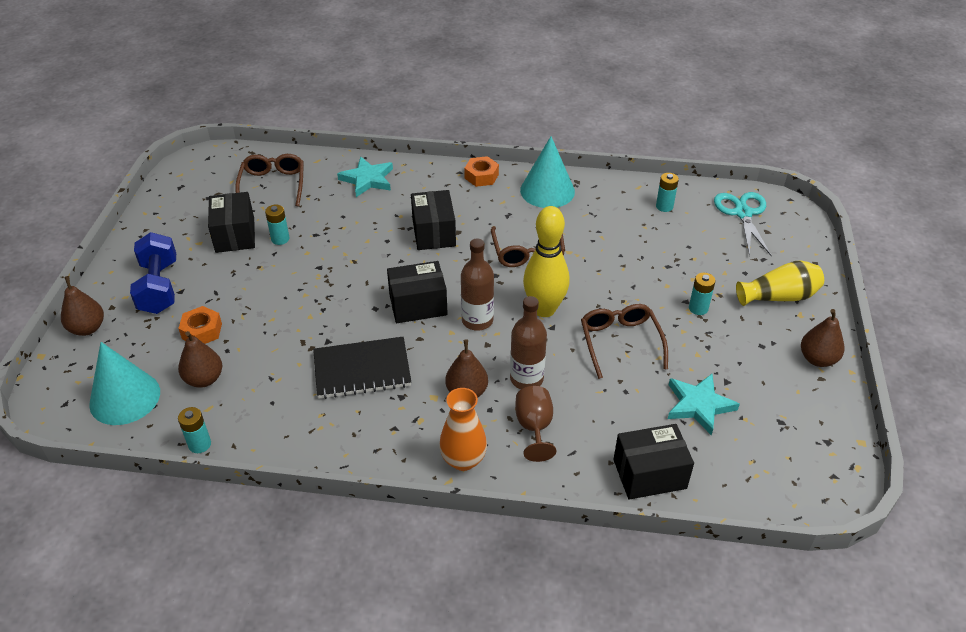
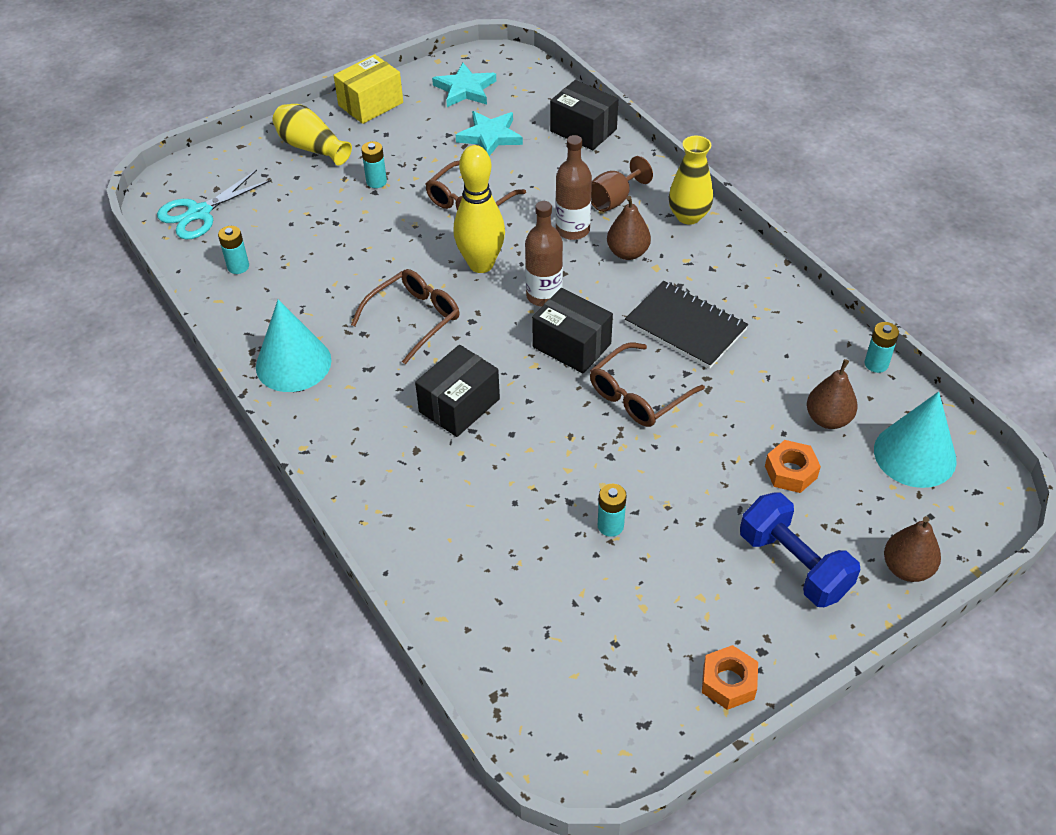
camera: 130 degrees left, 5 degrees up
(159, 287) = (794, 564): blue dumbbell -> blue dumbbell turned 75 degrees counterclockwise
(235, 235) = (652, 574): black box -> none
(273, 185) = (535, 620): brown glasses -> brown glasses (639, 395)
(367, 179) = (427, 533): turquoise star -> turquoise star (465, 89)
(463, 460) = (688, 216): orange vase -> yellow vase
(481, 176) = (318, 433): orange nut -> orange nut (728, 682)
(817, 359) = (370, 104): brown pear -> yellow box

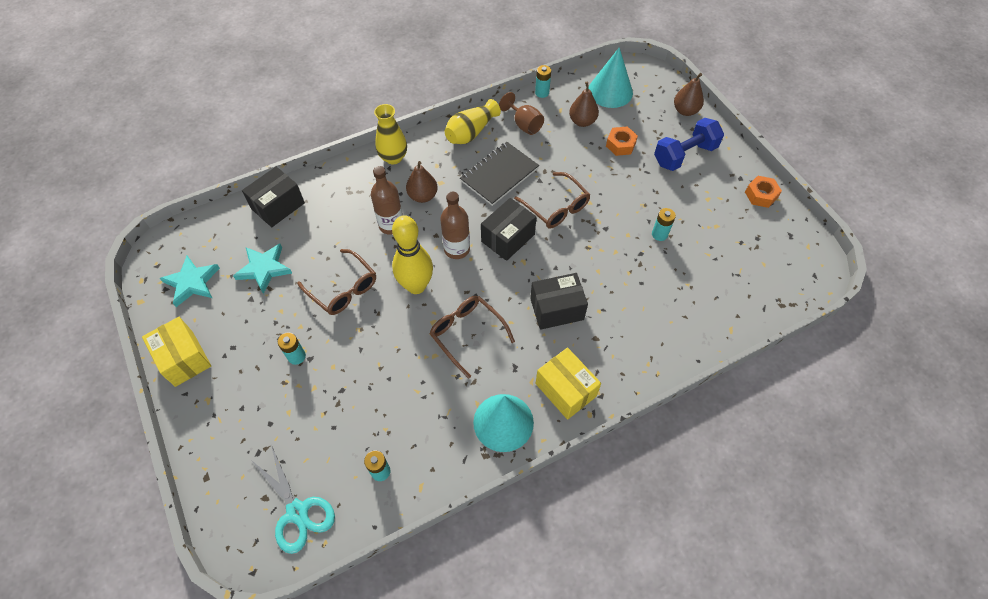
camera: 85 degrees left, 10 degrees up
(311, 147) = (231, 410): yellow vase -> yellow vase (471, 132)
(337, 421) = (565, 390): none -> yellow box
(459, 405) = (556, 309): black box -> black box turned 60 degrees counterclockwise
(614, 200) = (365, 197): brown goblet -> brown goblet (524, 124)

